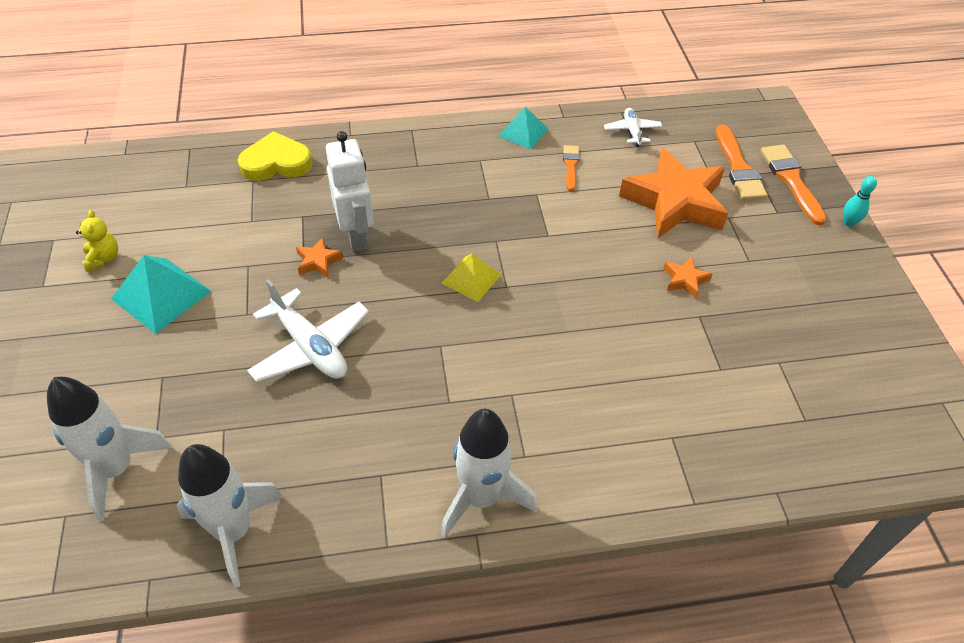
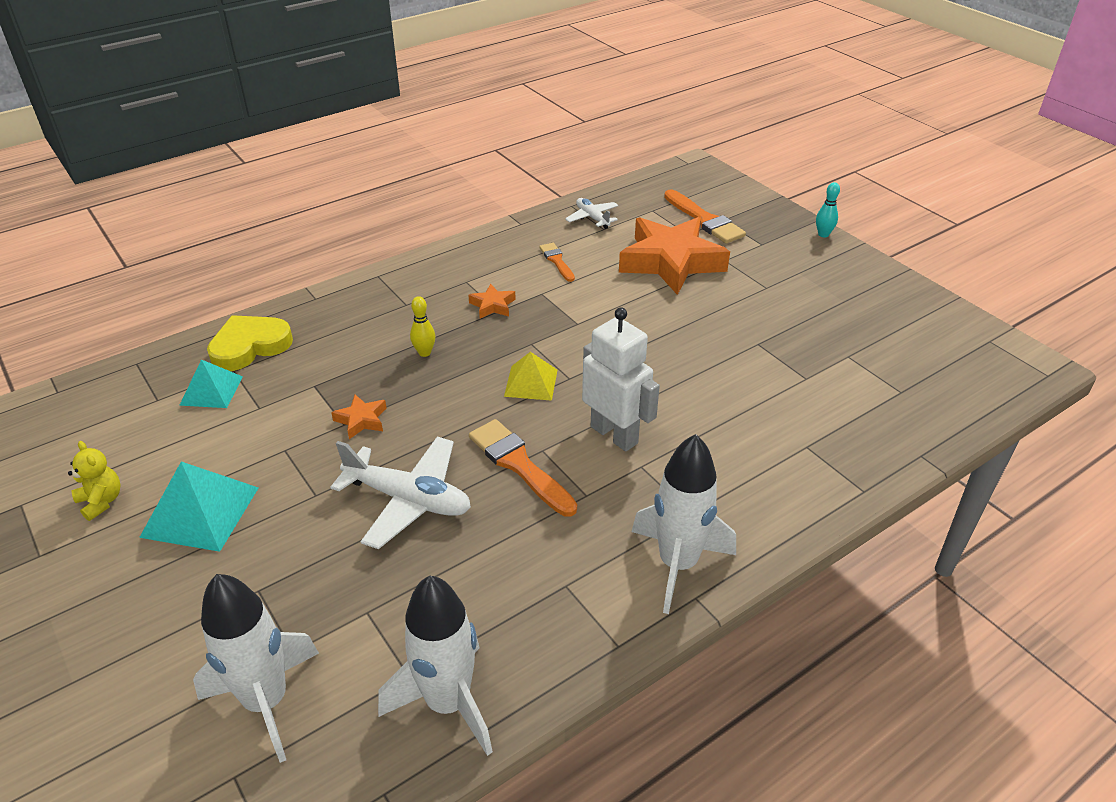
camera: 25 degrees left, 10 degrees down
(356, 235) = (386, 384): white robot -> white robot (614, 434)
(403, 217) = (424, 353): none -> yellow bowling pin
(523, 132) = (491, 246): turquoise pyramid -> turquoise pyramid (211, 390)
(685, 280) = (725, 319): orange star -> orange star (493, 305)
(791, 180) = (755, 217): orange brush -> orange brush (519, 465)

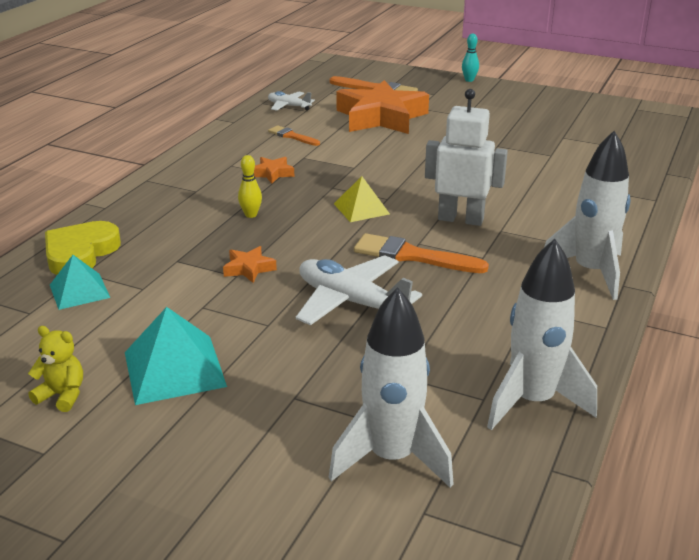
camera: 30 degrees left, 10 degrees down
(408, 500) = (351, 302): white plane -> white plane turned 135 degrees counterclockwise

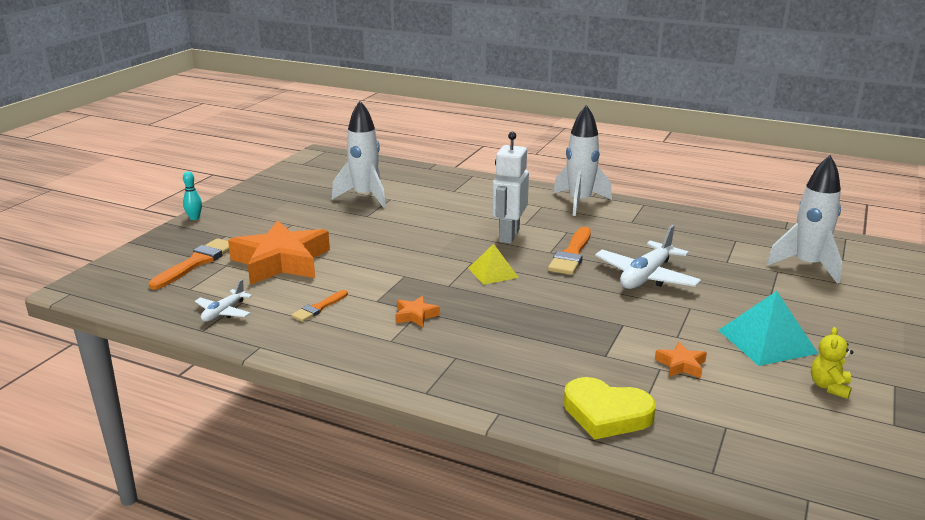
camera: 90 degrees left, 5 degrees down
(79, 291) = (678, 402): turquoise pyramid -> none
(249, 269) = (610, 319): orange star -> orange star (681, 365)
(251, 215) = (509, 323): yellow bowling pin -> none
(532, 401) = (730, 228): white rocket -> white rocket (365, 197)

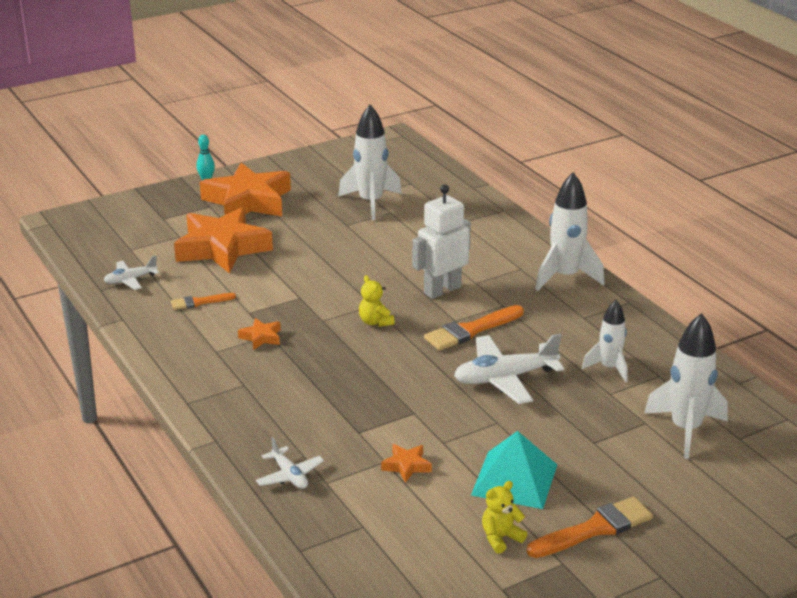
camera: 35 degrees right, 5 degrees up
(196, 262) = (160, 226): orange brush -> orange brush (595, 528)
(256, 223) = (248, 201): none -> orange star
(493, 272) = (375, 322): yellow pyramid -> yellow teddy bear
(606, 413) = (289, 475): yellow heart -> white plane
(699, 246) = (609, 368): none -> white rocket

